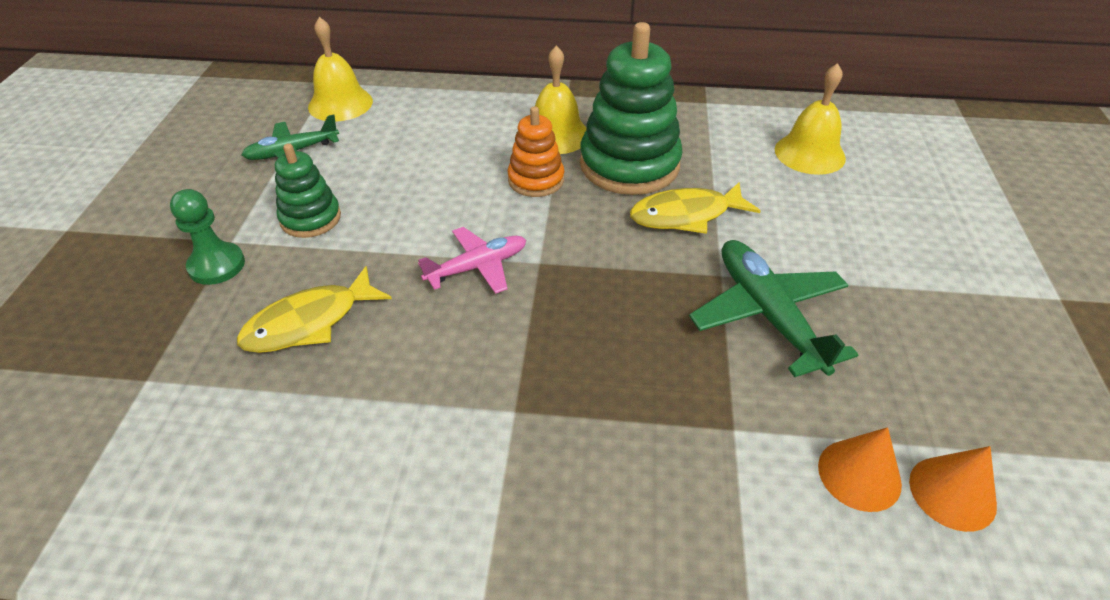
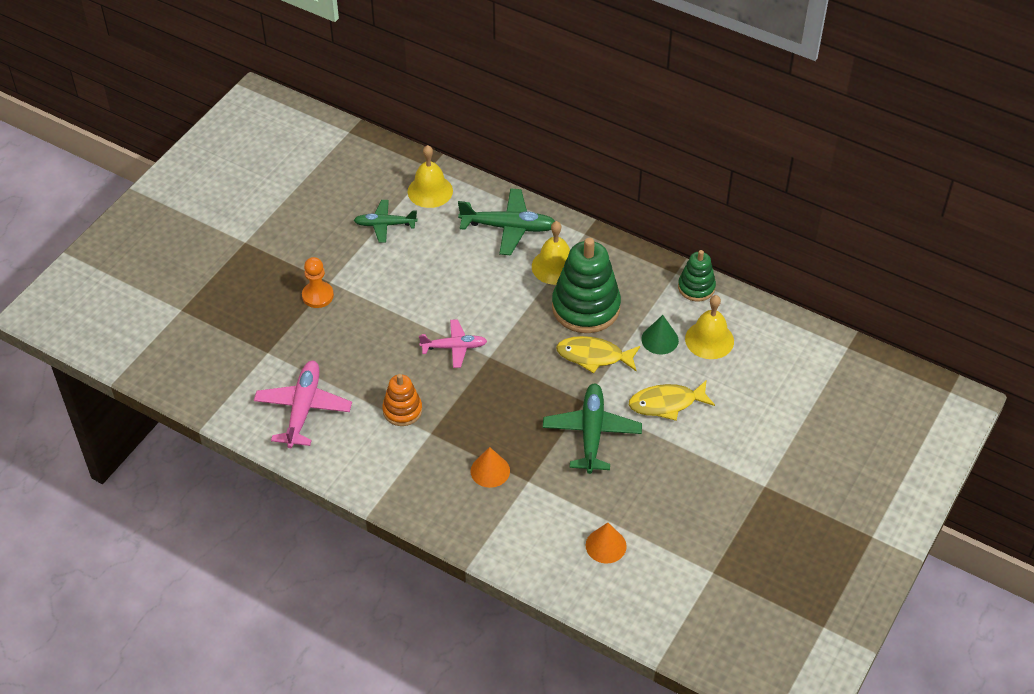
camera: 25 degrees right, 5 degrees up
(217, 265) = (318, 296): green pawn -> orange pawn
(249, 458) = (303, 409): none -> pink plane
(309, 322) = (353, 349): yellow fish -> yellow fish (666, 403)
(310, 218) = (377, 281): green stacking toy -> green stacking toy (696, 287)
(467, 112) = (508, 227): none -> green plane
(536, 180) = (521, 299): orange stacking toy -> orange stacking toy (402, 410)
(751, 171) = (660, 339): none -> green cone
(859, 474) = (570, 522): orange cone -> orange cone (490, 471)

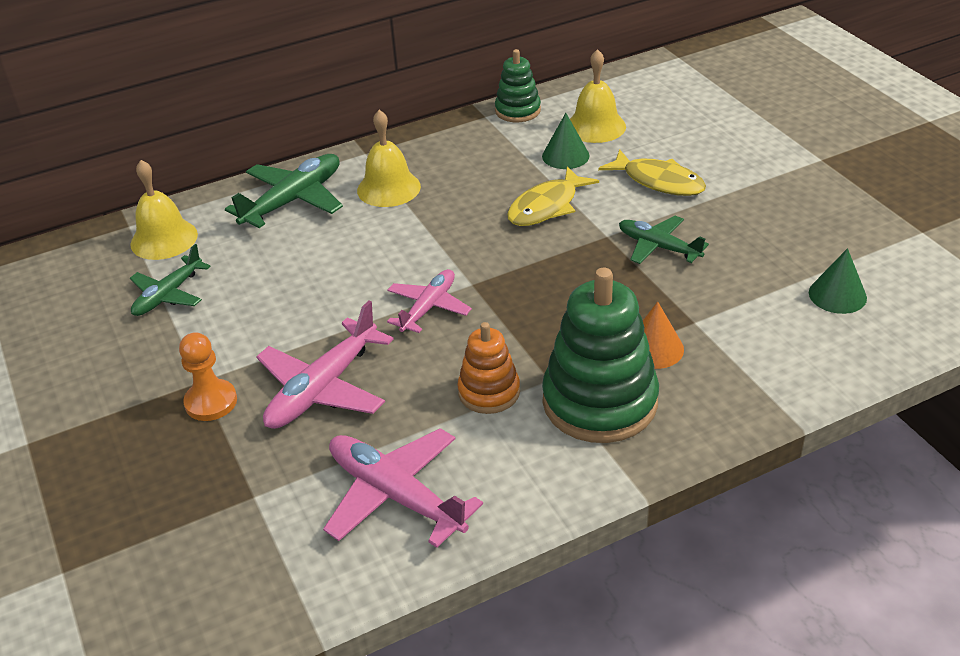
camera: 55 degrees left, 10 degrees down
(358, 336) = (323, 388): none -> pink plane
(586, 307) = (470, 188): green stacking toy -> green stacking toy (600, 402)
(591, 433) = (658, 247): green plane -> green plane, size x0.65
(606, 545) = (837, 295): orange cone -> green cone
(666, 403) = (659, 181): yellow fish -> yellow fish turned 75 degrees counterclockwise

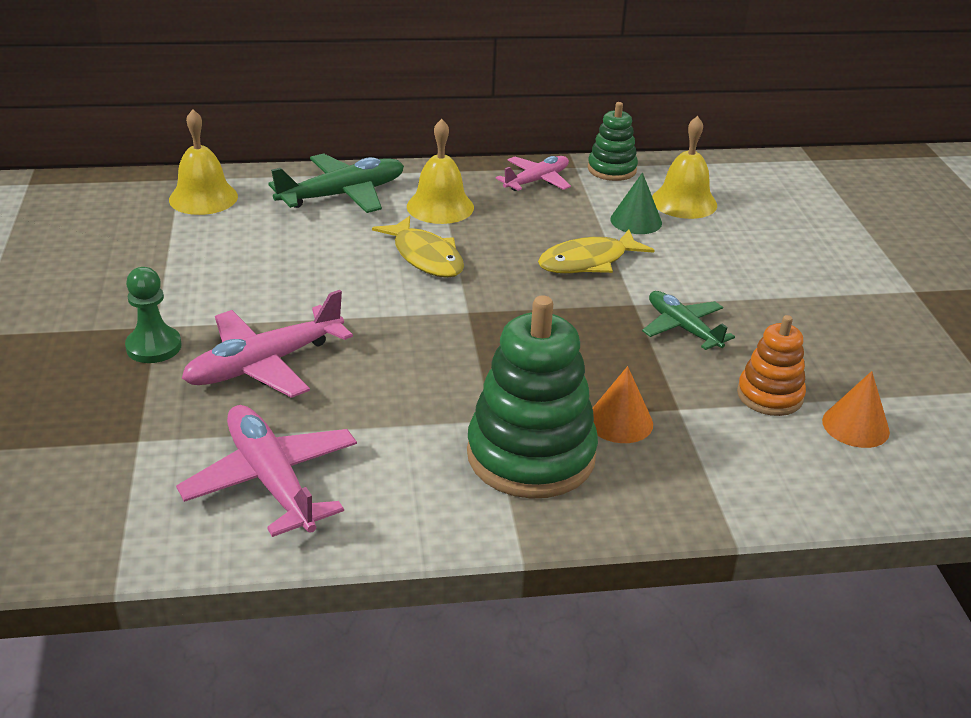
camera: 15 degrees right, 5 degrees down
(168, 295) = (176, 245): green plane -> none
(211, 402) = (154, 347): orange pawn -> green pawn
(428, 307) = (411, 321): pink plane -> pink plane (536, 181)
(489, 392) = (423, 414): orange stacking toy -> orange stacking toy (769, 395)
(659, 181) = (720, 268): yellow fish -> yellow fish (425, 257)
(837, 295) = (855, 426): green cone -> orange cone

